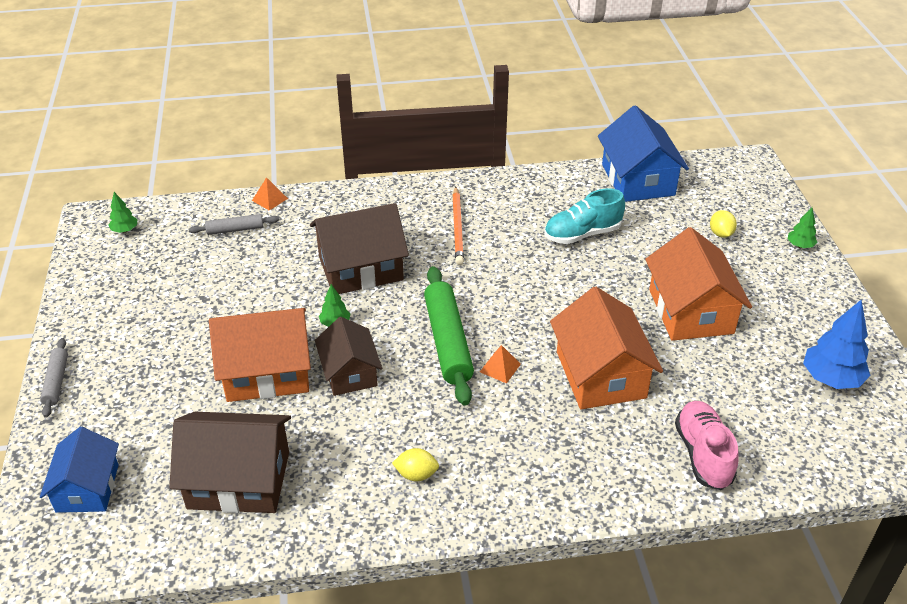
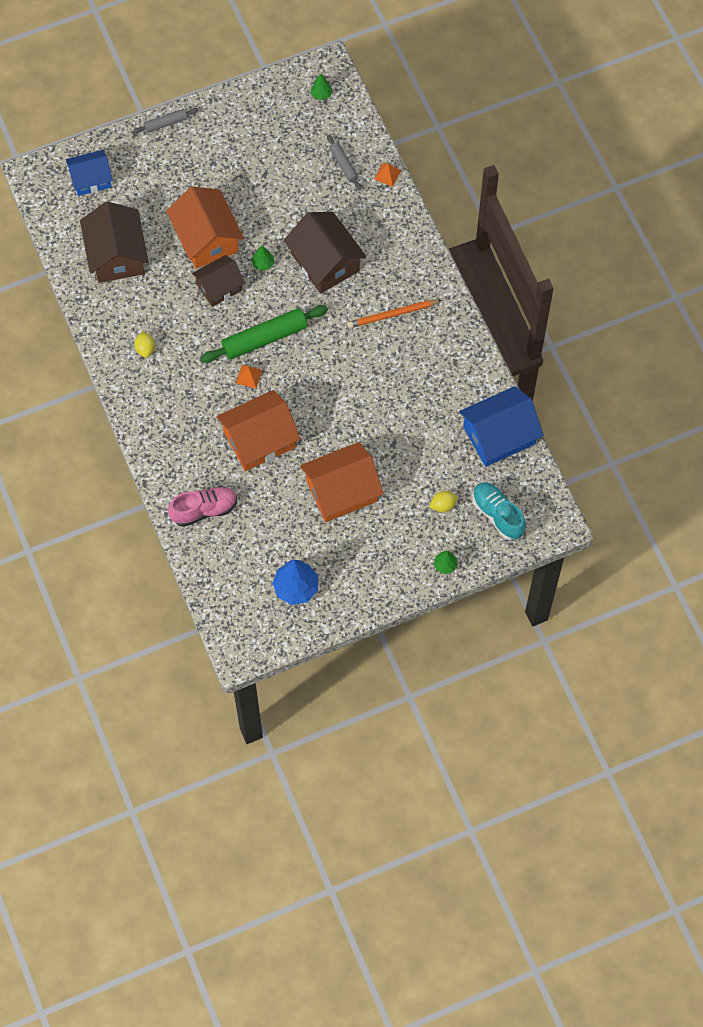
camera: 75 degrees right, 25 degrees up
(582, 234) = (411, 404): turquoise shoe -> turquoise shoe (497, 514)

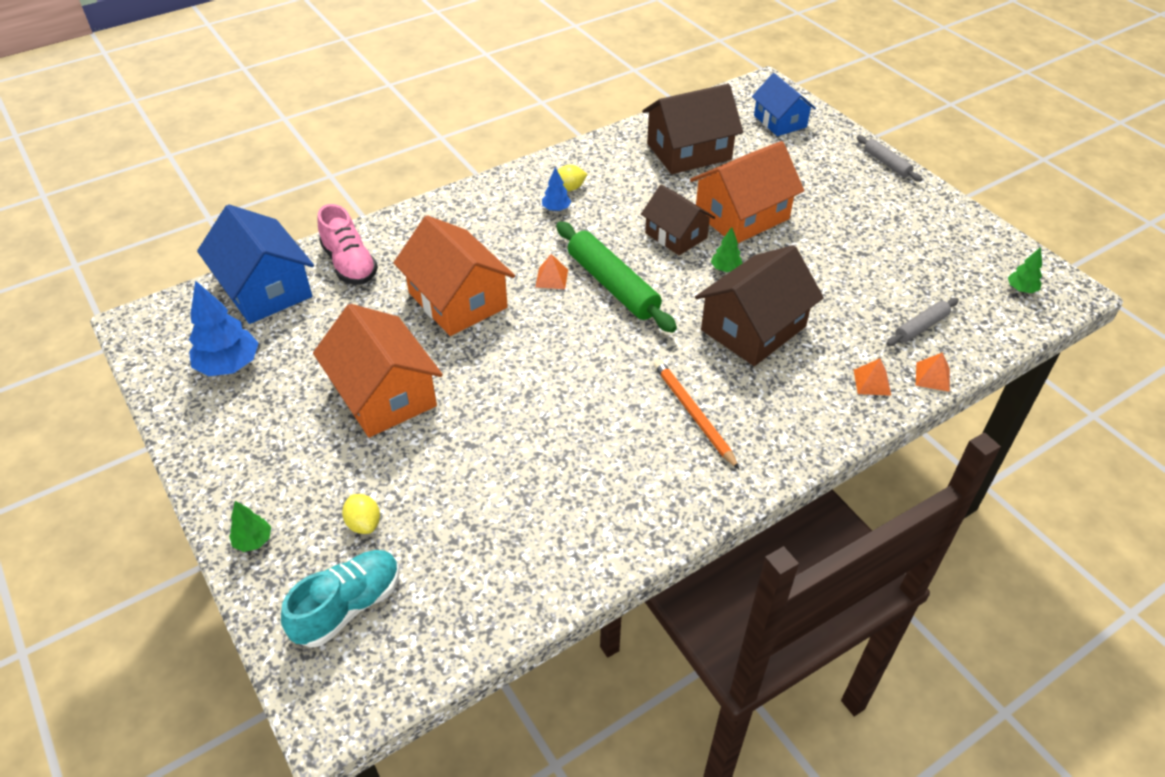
camera: 80 degrees right, 20 degrees down
(169, 362) = (556, 209): none -> blue tree
(385, 209) = (872, 382): none -> orange pyramid
(499, 435) = (504, 589): blue house -> blue house (265, 289)

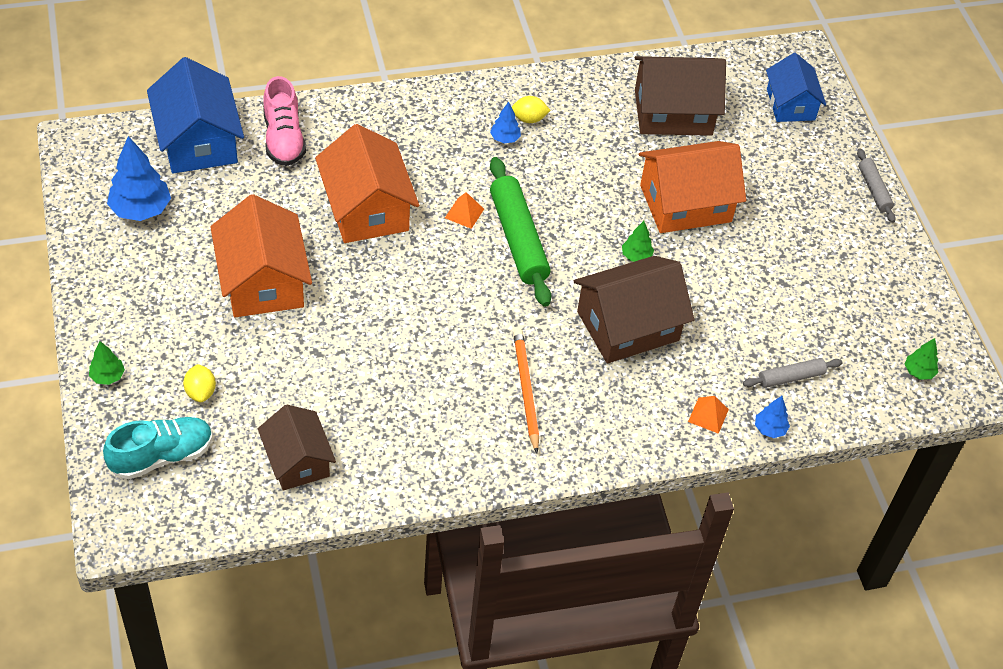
camera: 15 degrees right, 5 degrees up
(676, 235) = (607, 205): brown house -> brown house (297, 461)
(932, 377) = (769, 429): orange pyramid -> blue tree

